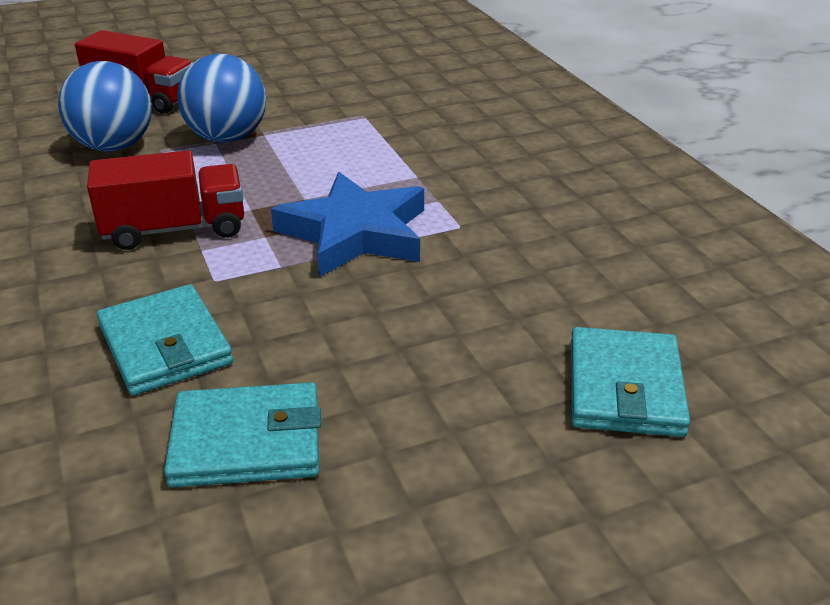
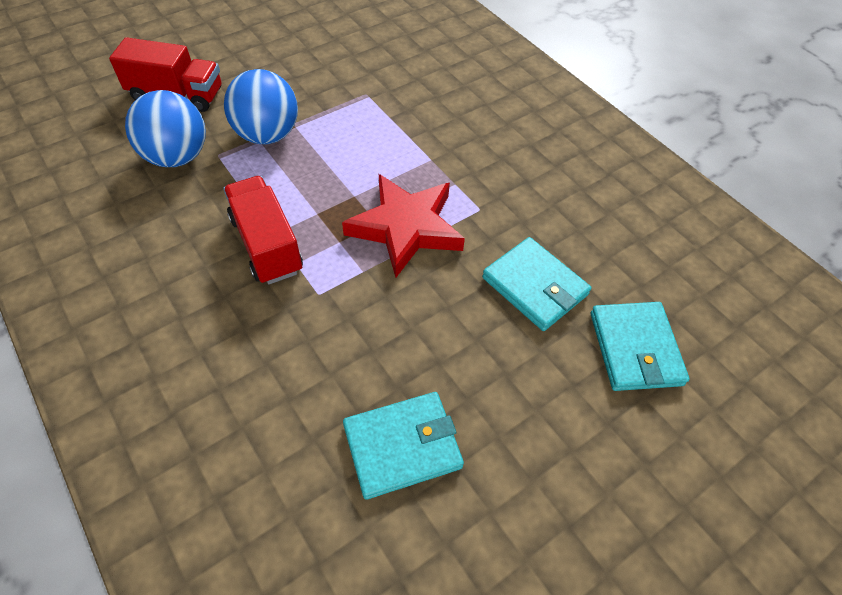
camera: 15 degrees left, 20 degrees up
(165, 345) = (307, 366): turquoise wallet -> turquoise wallet (534, 286)
(175, 229) = (266, 244): red truck -> red truck turned 90 degrees counterclockwise
(355, 233) = (406, 228): blue star -> red star

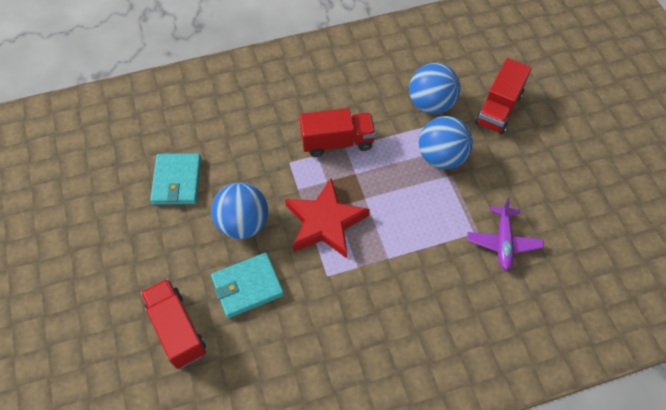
camera: 110 degrees right, 5 degrees up
(371, 74) = (503, 242): none -> purple plane
(444, 321) = (243, 223): none -> blue ball
(635, 348) = (177, 329): turquoise wallet -> red truck

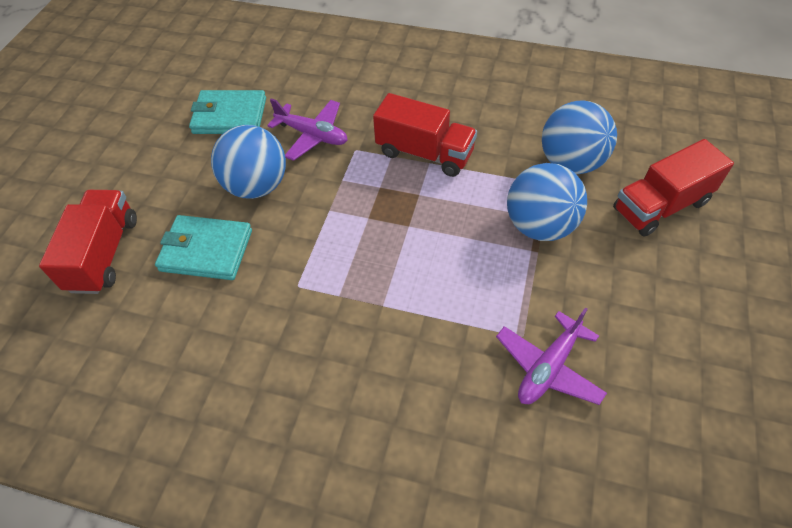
camera: 35 degrees right, 5 degrees down
(177, 181) = (230, 116): turquoise wallet -> turquoise wallet turned 60 degrees clockwise
(251, 166) = (312, 135): none -> purple plane
(325, 222) = (342, 228): red star -> none

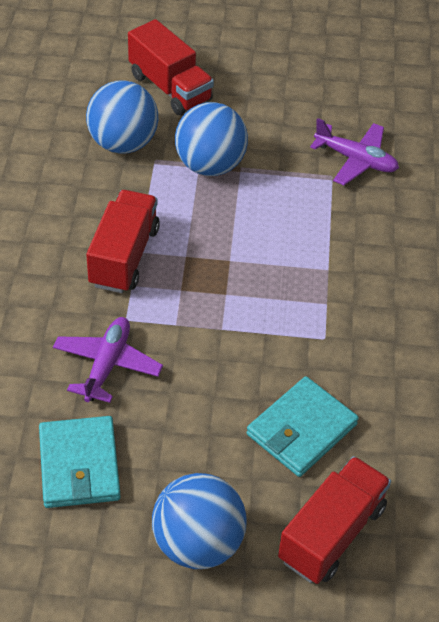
camera: 105 degrees left, 5 degrees down
(104, 254) = (331, 533): red truck -> red truck turned 135 degrees clockwise
(206, 250) = (301, 429): turquoise wallet -> turquoise wallet turned 45 degrees clockwise
(257, 186) = (199, 404): blue ball -> blue ball (198, 543)

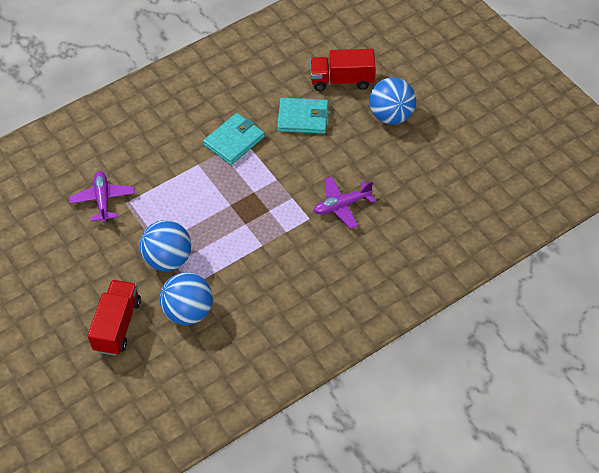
camera: 125 degrees left, 5 degrees up
(79, 465) = (401, 177): turquoise wallet -> turquoise wallet (234, 141)
(124, 256) = (271, 248): red truck -> none

